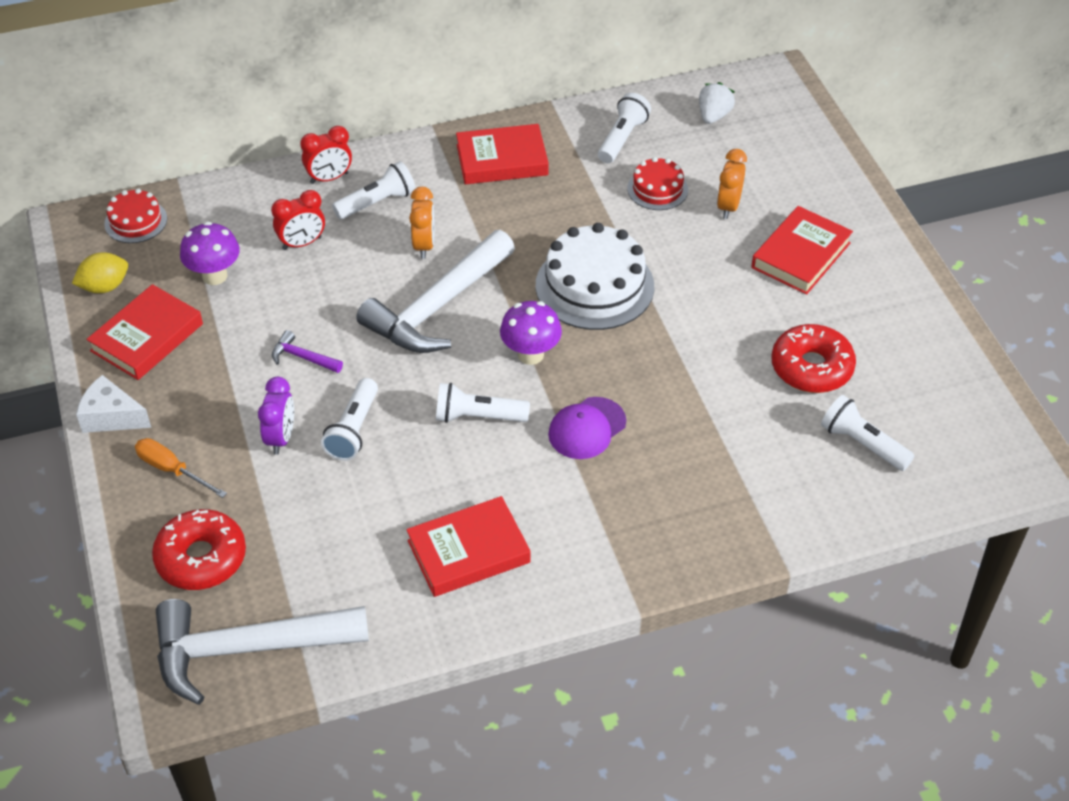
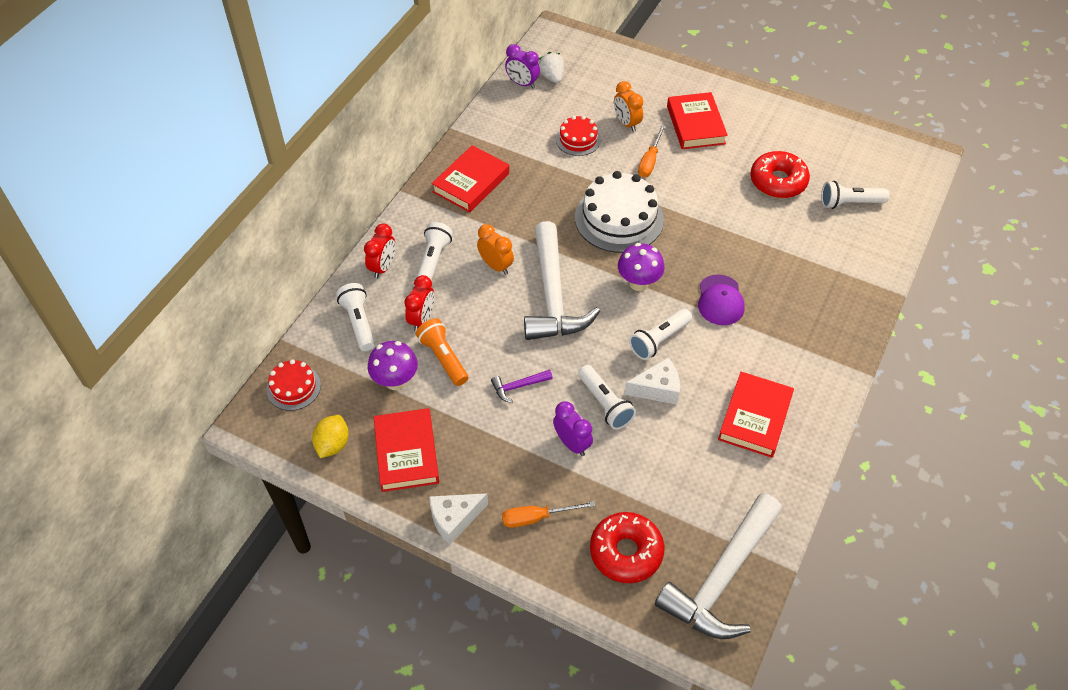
camera: 45 degrees left, 5 degrees up
(276, 287) = (443, 358): none -> orange flashlight
(416, 455) = (657, 389): none -> white cheese
(622, 138) = (521, 123): white flashlight -> white flashlight (359, 322)
(675, 104) = (522, 84): none -> purple clock
(702, 256) = (650, 161): none -> orange screwdriver

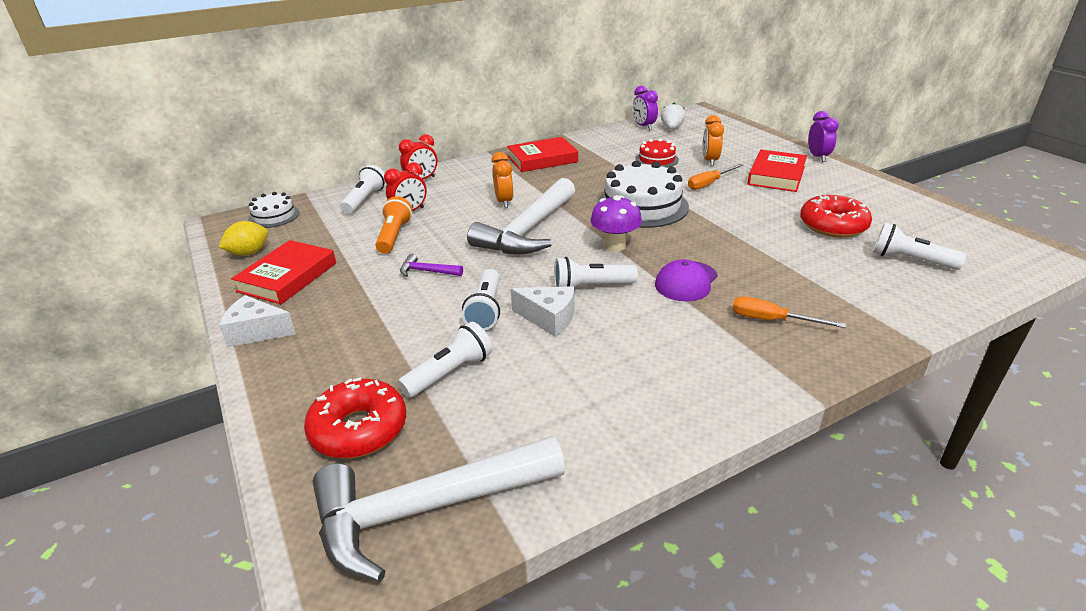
camera: 35 degrees right, 20 degrees down
(293, 387) = (274, 216): red cake -> white cake
(395, 381) = (342, 236): purple mushroom -> none
(433, 261) = (461, 186): white flashlight -> white flashlight (450, 373)
(536, 517) = (319, 362): orange screwdriver -> orange screwdriver (771, 320)
(572, 443) = (421, 324): purple clock -> purple clock (817, 157)
(755, 417) = (630, 380): red book -> none

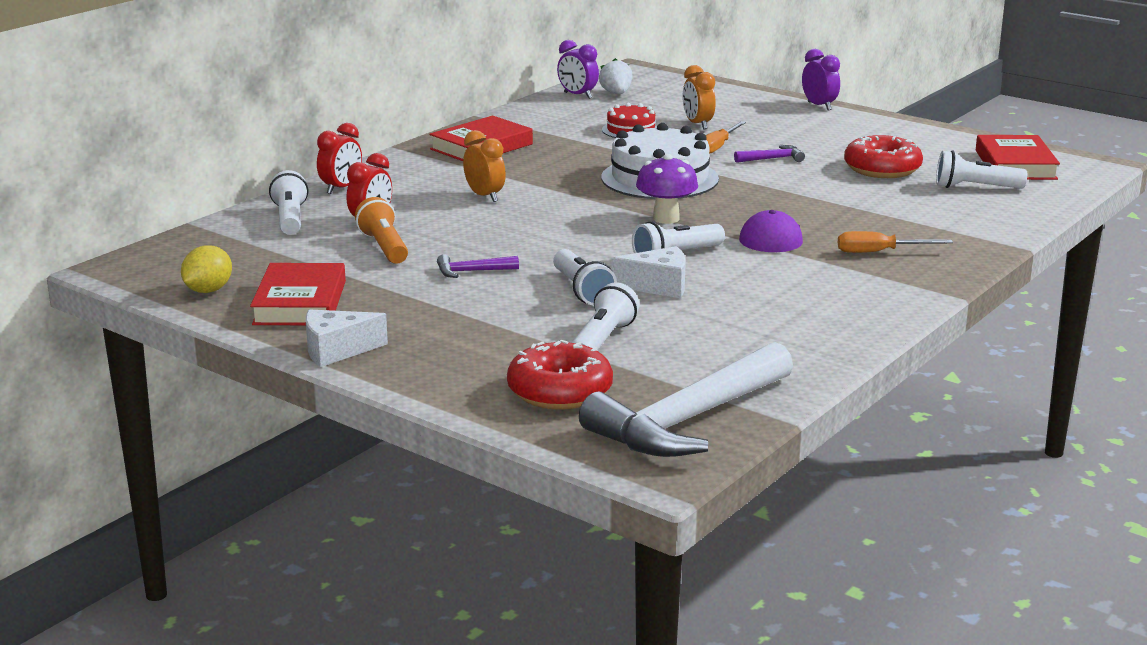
camera: 25 degrees left, 10 degrees down
(274, 216) = (182, 252): white cake -> none
(528, 231) = (549, 219): white hammer -> none
(745, 201) = (772, 159): none -> purple hammer
(776, 175) = (787, 130): red book -> red book (1015, 164)

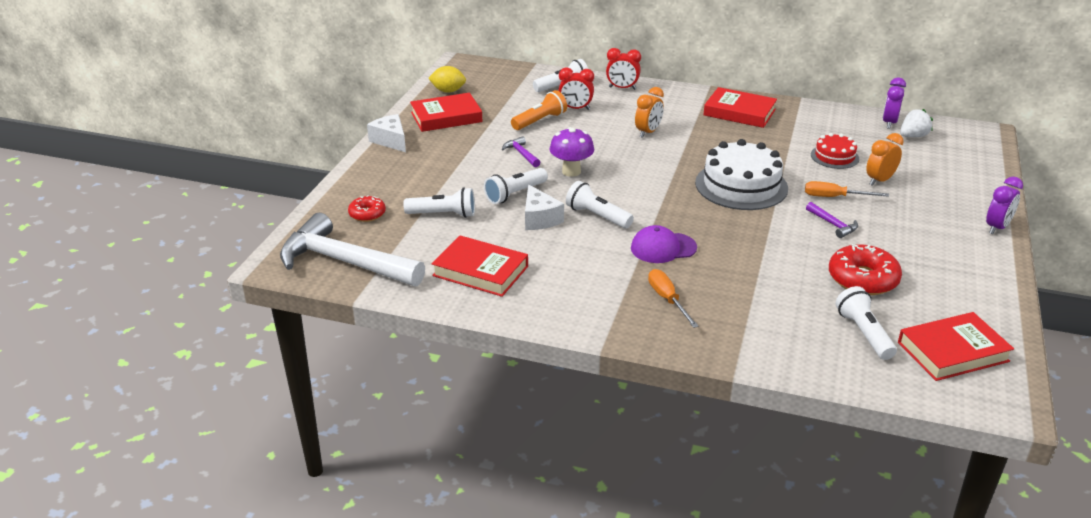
camera: 70 degrees right, 10 degrees up
(560, 391) = (367, 214): red donut -> red donut, size x0.58
(666, 218) = (663, 201): purple mushroom -> purple mushroom (571, 171)
(765, 336) = (480, 271): none -> red book

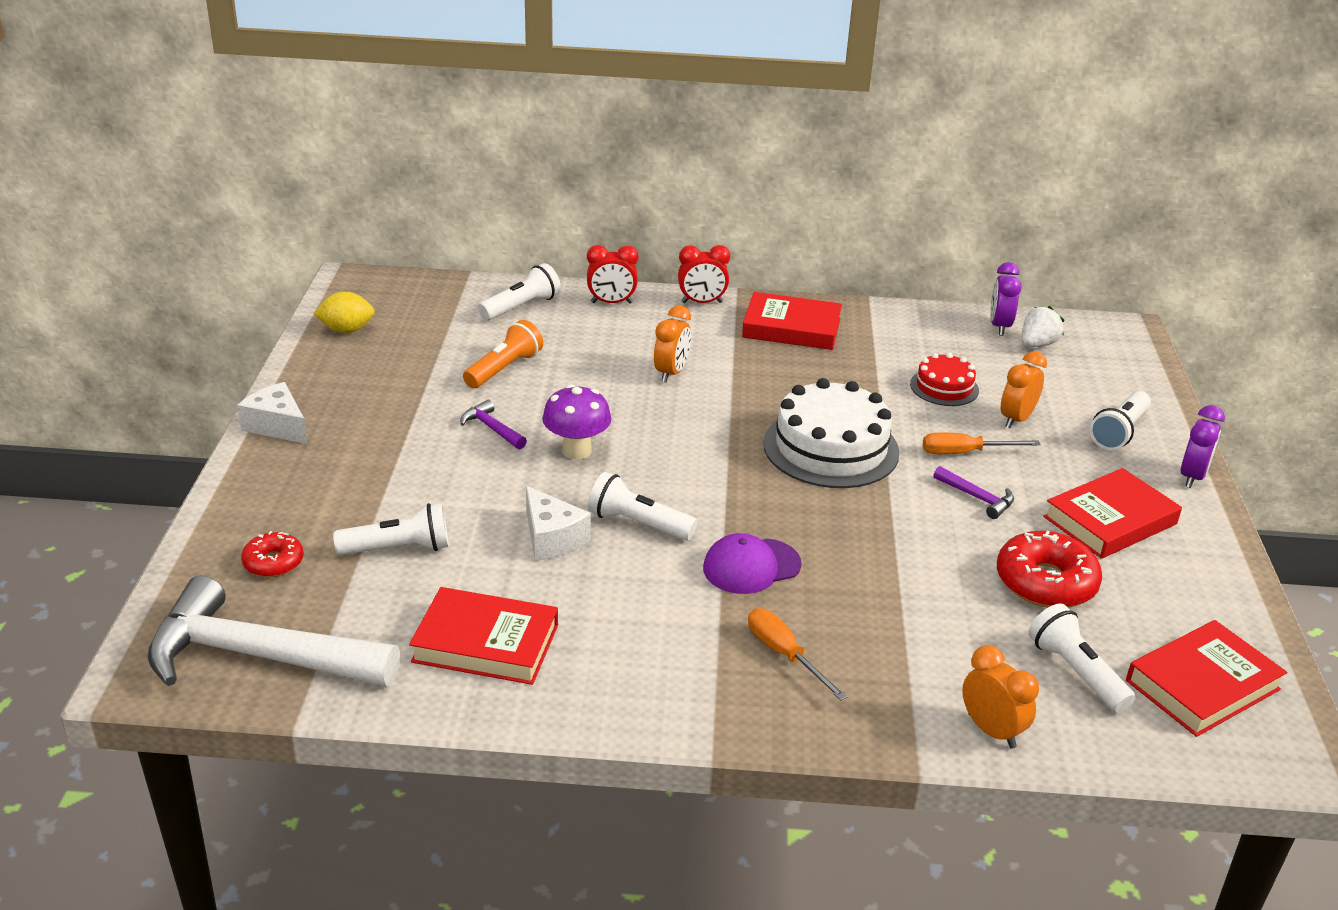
camera: 15 degrees left, 0 degrees up
(446, 117) = (356, 376): red book -> red book (1110, 520)
(515, 194) = (501, 499): white flashlight -> white flashlight (1119, 432)
(575, 108) = (552, 343): red clock -> red clock (702, 302)
(791, 359) = (991, 730): none -> orange clock

